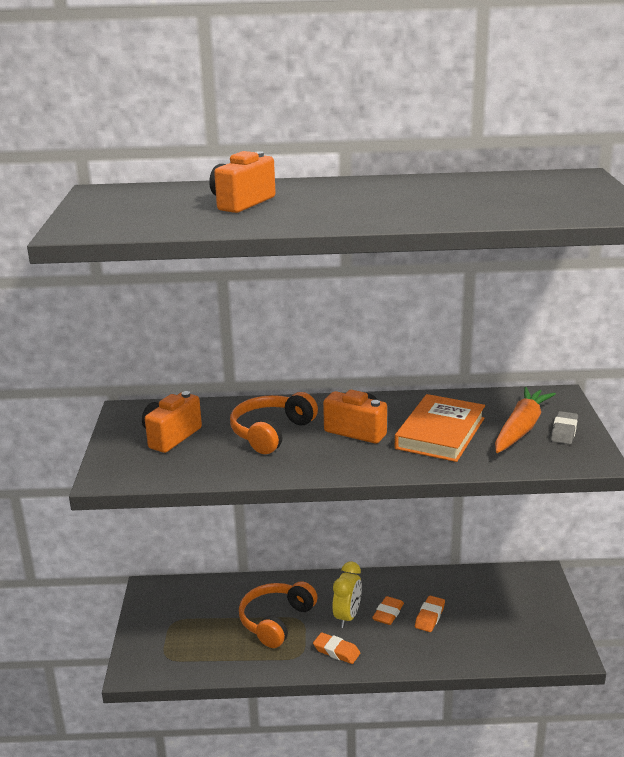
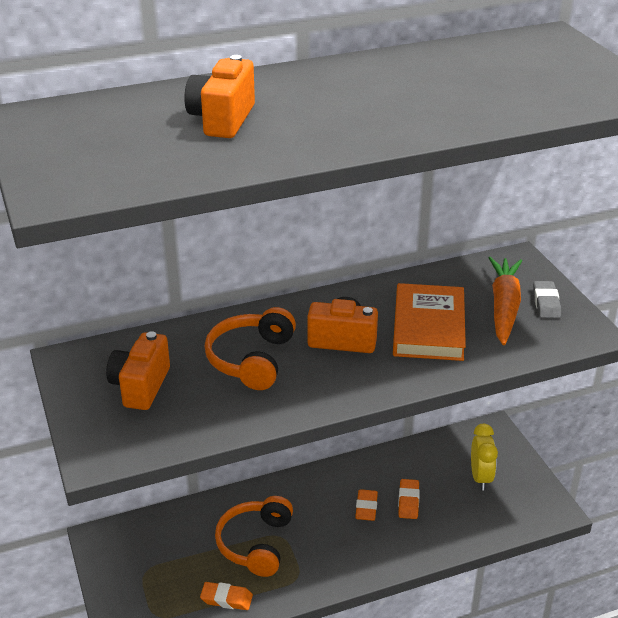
camera: 20 degrees left, 10 degrees up
(336, 651) = (333, 563): orange eraser -> orange eraser (226, 599)
(347, 617) = (327, 521): yellow clock -> yellow clock (480, 477)

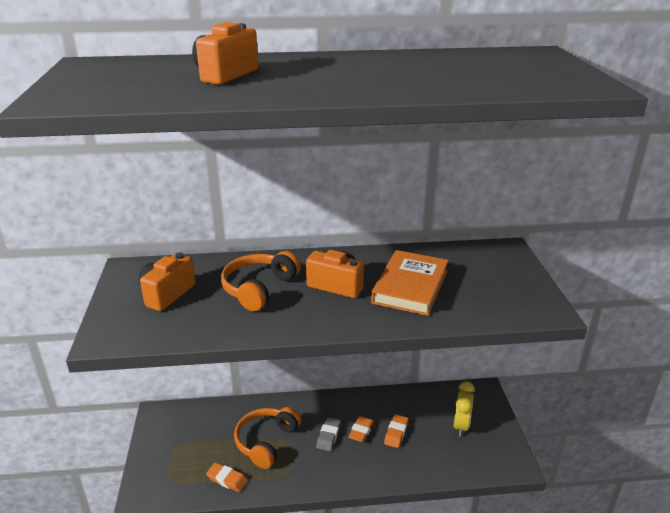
camera: 15 degrees right, 5 degrees down
(504, 307) = (480, 281): orange carrot -> none
(546, 303) = (518, 283): grey eraser -> grey eraser (328, 436)

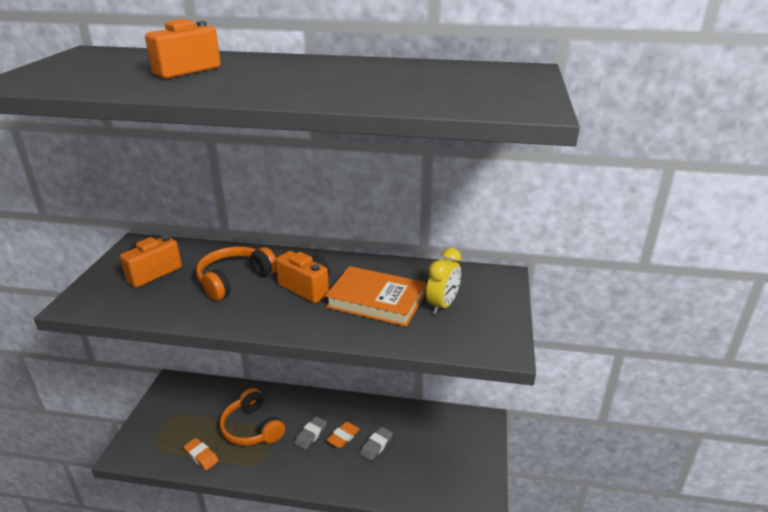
camera: 15 degrees right, 0 degrees up
(266, 441) = (252, 428): orange headphones -> orange headphones turned 75 degrees counterclockwise
(396, 433) = (376, 446): orange eraser -> grey eraser
(410, 287) = (376, 300): orange book -> orange book turned 75 degrees clockwise
(461, 426) = (445, 452): yellow clock -> yellow clock (442, 305)

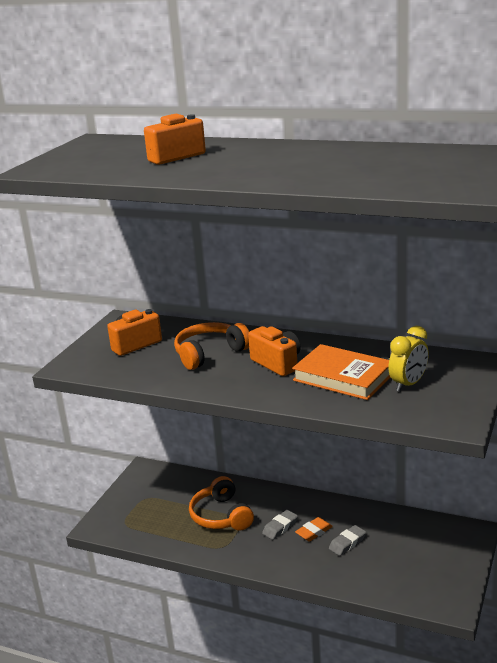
camera: 15 degrees right, 5 degrees down
(201, 456) = (169, 535): orange eraser -> none

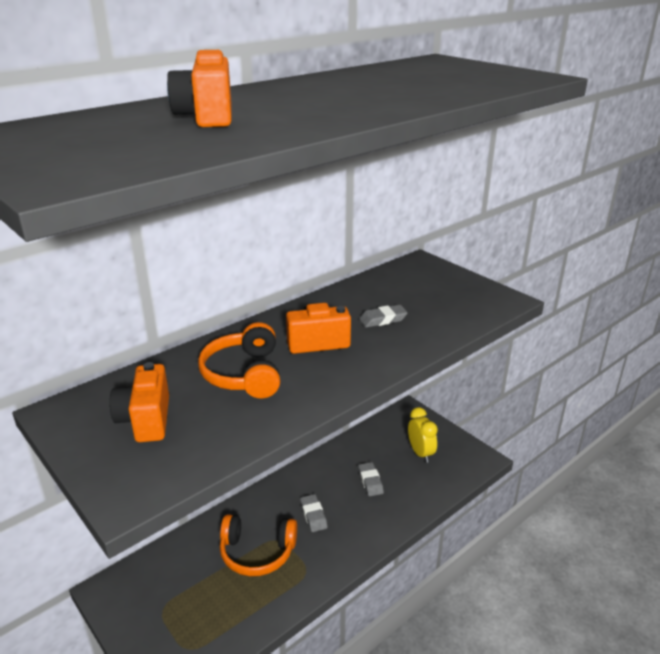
camera: 65 degrees left, 5 degrees up
(314, 532) = (339, 495): orange eraser -> none
(343, 377) = (383, 319): orange book -> grey eraser
(408, 384) = (427, 297): yellow clock -> yellow clock (420, 453)

